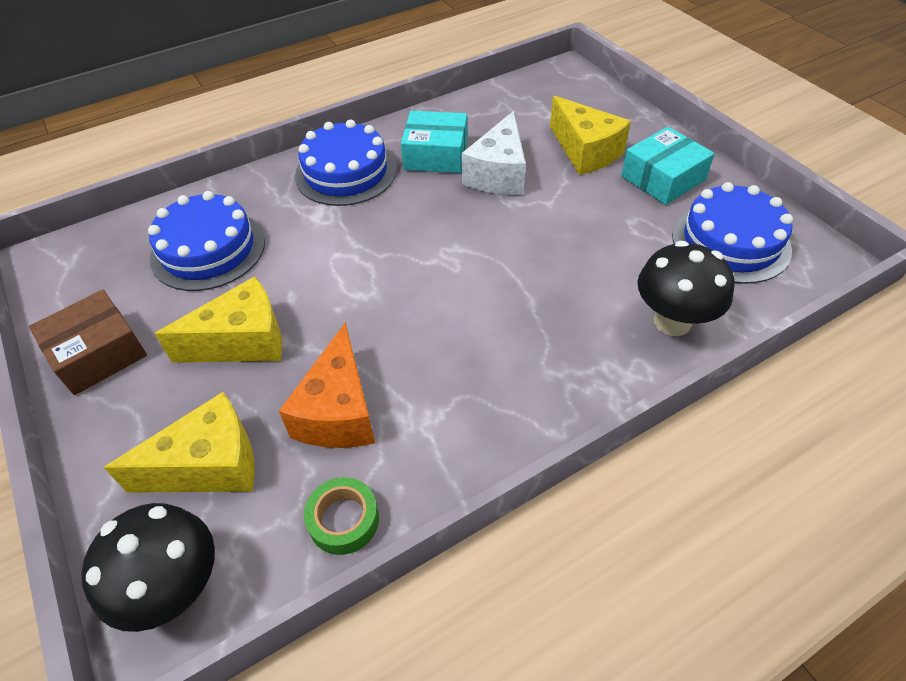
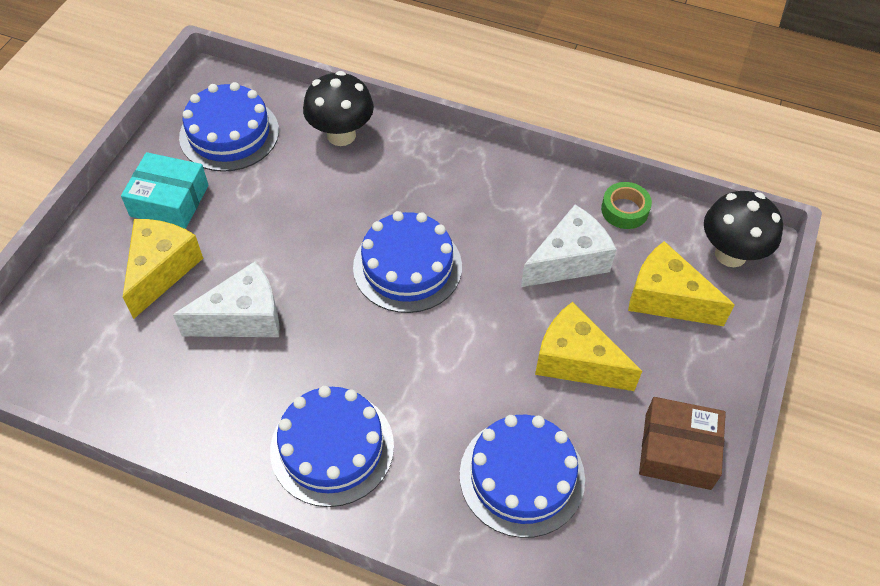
camera: 130 degrees left, 5 degrees up
(338, 411) = (569, 260): orange cheese -> white cheese
(436, 154) = (247, 387): turquoise box -> none
(455, 285) = (407, 267): none -> blue cake

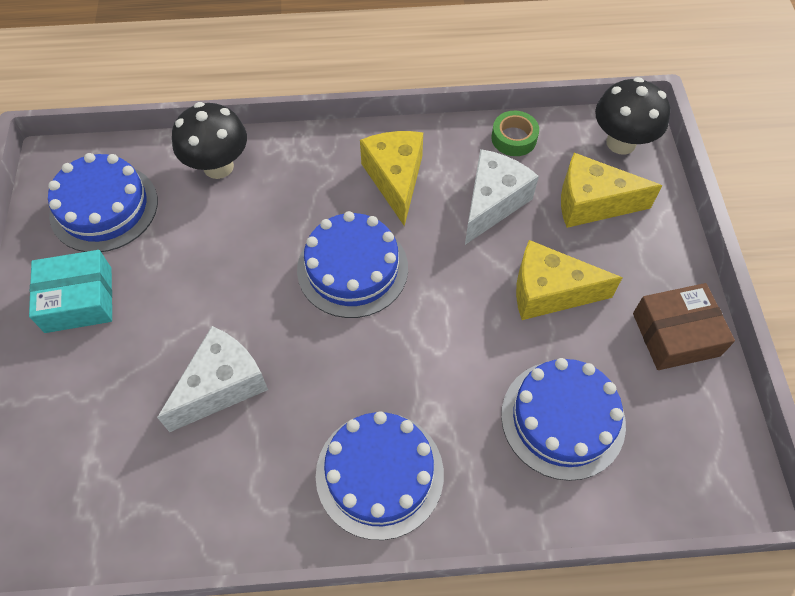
camera: 25 degrees left, 5 degrees up
(161, 270) = (110, 374): yellow cheese -> yellow cheese (395, 179)

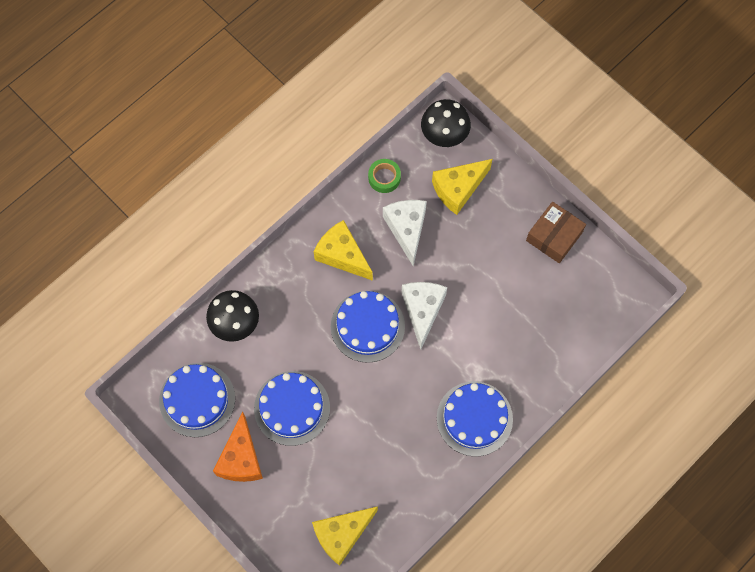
camera: 40 degrees left, 10 degrees up
(78, 299) = (241, 458): turquoise box -> orange cheese
(222, 386) = (361, 439): white cheese -> white cheese (422, 311)
(549, 292) = (477, 260): yellow cheese -> yellow cheese (342, 534)
(563, 419) = (535, 324): blue cake -> blue cake (292, 408)

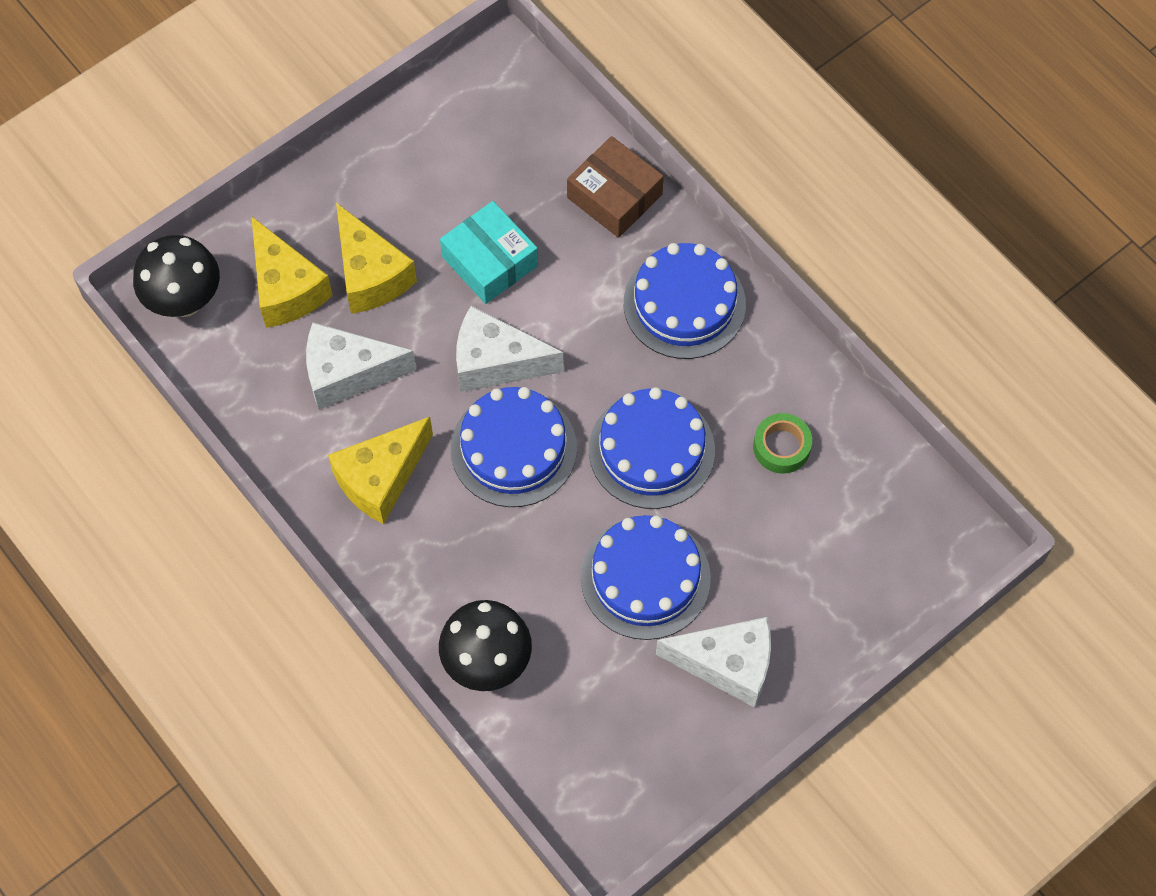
camera: 85 degrees left, 5 degrees down
(197, 399) = (618, 733): blue cake -> blue cake (651, 450)
(241, 458) = (727, 664): orange cheese -> white cheese
(342, 534) = (862, 514): yellow cheese -> yellow cheese (370, 275)
(384, 178) = (246, 401): green tape -> green tape (781, 447)
(490, 300) = (490, 261): none -> turquoise box
(554, 236) = (391, 158): brown box -> brown box (614, 196)

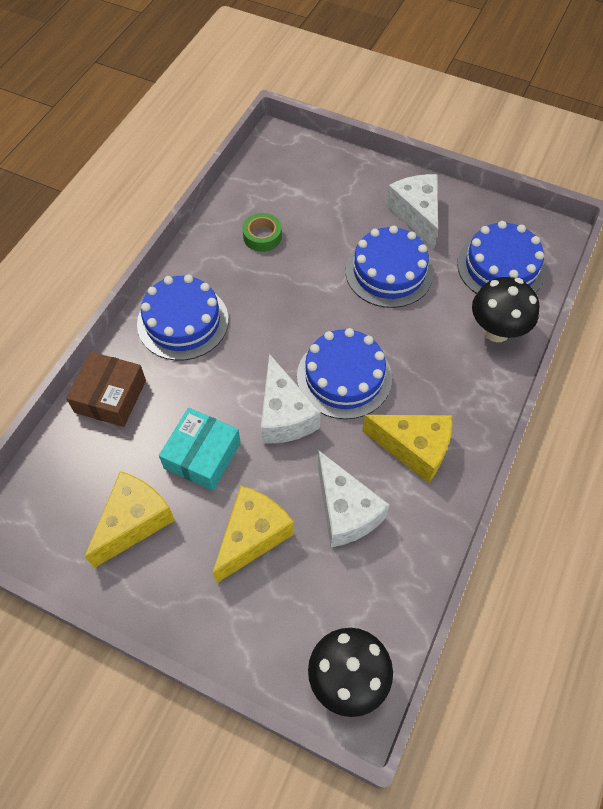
camera: 115 degrees left, 5 degrees down
(286, 288) = (296, 596): yellow cheese -> yellow cheese (134, 522)
(651, 450) = (301, 300): blue cake -> blue cake (501, 267)

